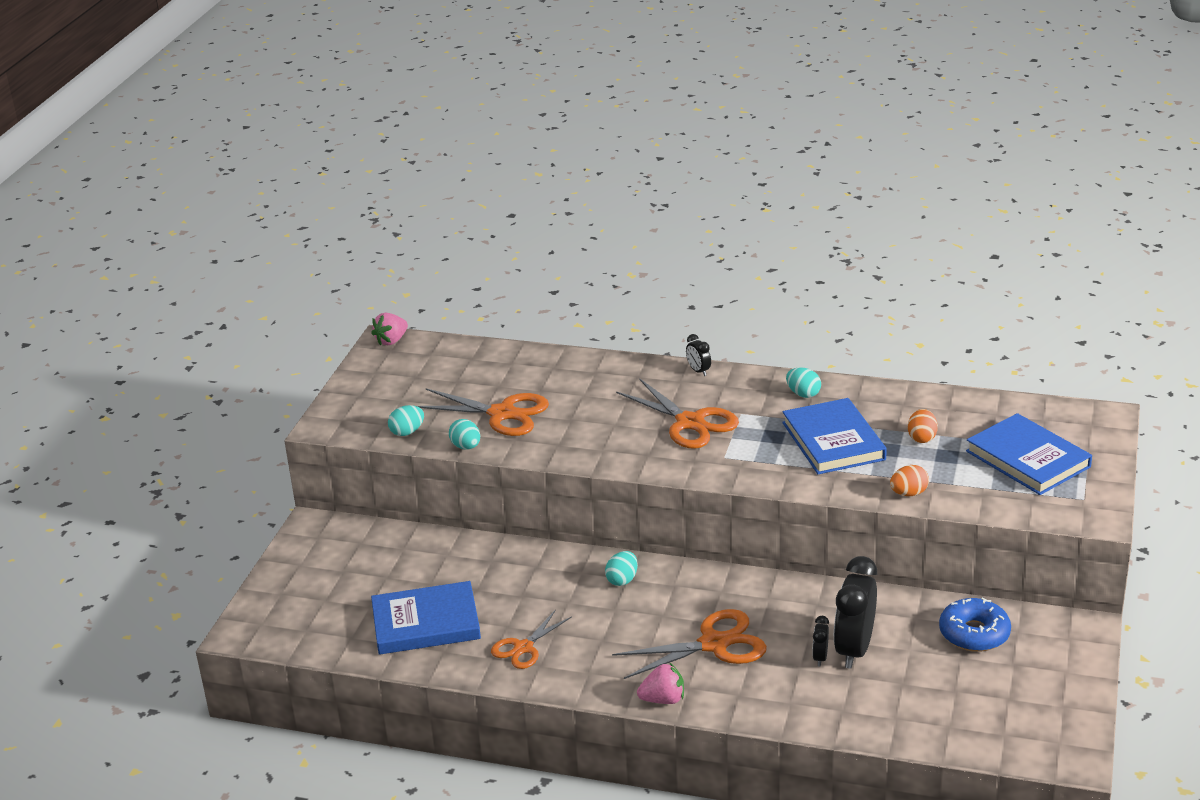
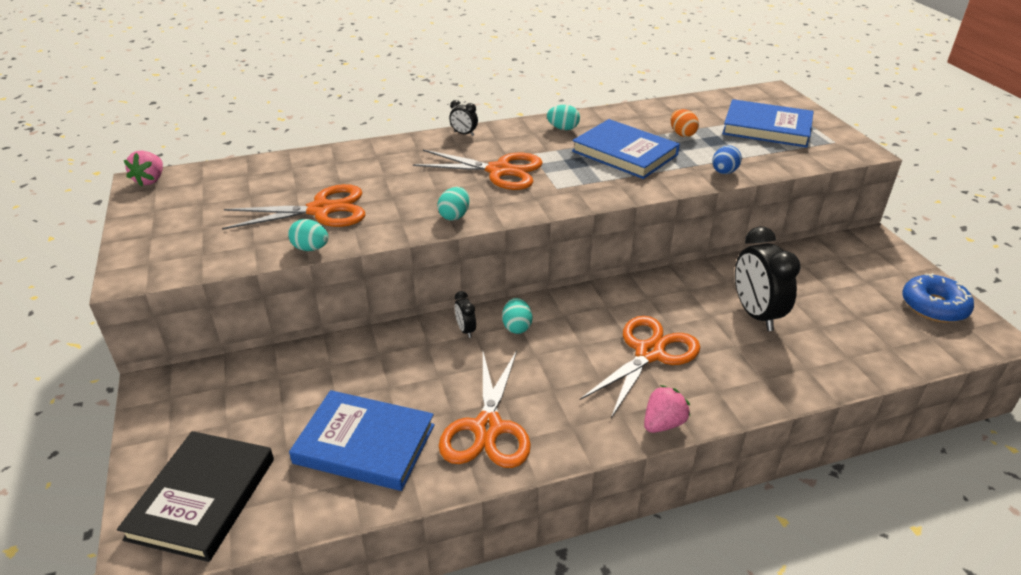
camera: 35 degrees left, 5 degrees up
(295, 615) = (202, 498): none -> black book
(407, 432) = (234, 253): turquoise egg -> turquoise egg (454, 216)
(426, 623) = (365, 444): blue book -> blue book turned 60 degrees clockwise
(523, 648) = (487, 428): orange scissors -> orange scissors, size x1.60
(820, 658) = (740, 331): black clock -> black clock (465, 330)
(908, 493) = (724, 172): orange egg -> blue egg
(974, 633) = (816, 269): blue donut -> blue donut (934, 306)

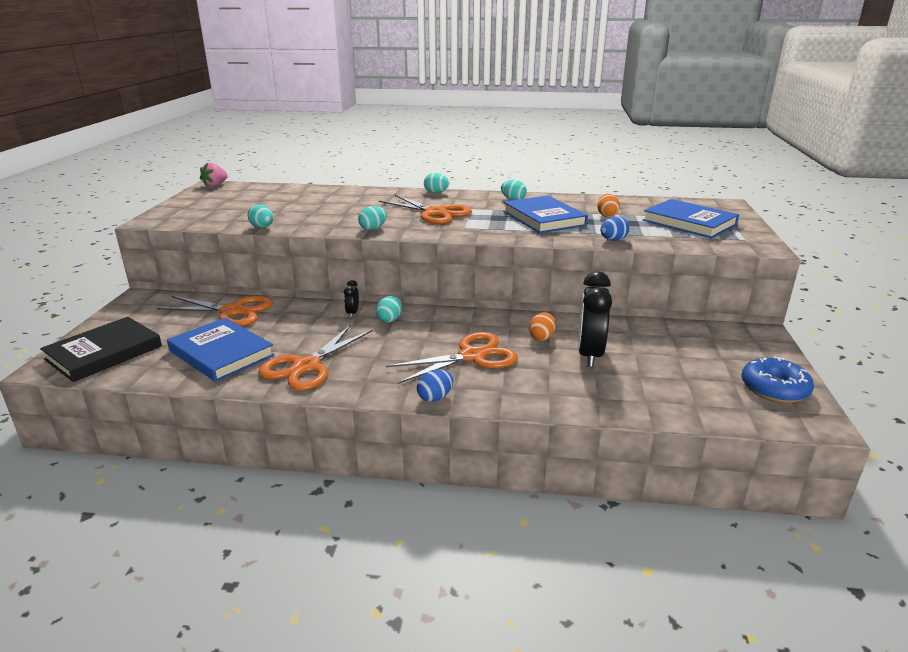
camera: 25 degrees right, 10 degrees down
(321, 210) = (292, 212): orange scissors -> orange scissors (232, 311)
(464, 134) = (436, 192): black clock -> turquoise egg
(663, 423) = (435, 397): pink strawberry -> blue egg
(693, 304) = (541, 337): none -> orange egg

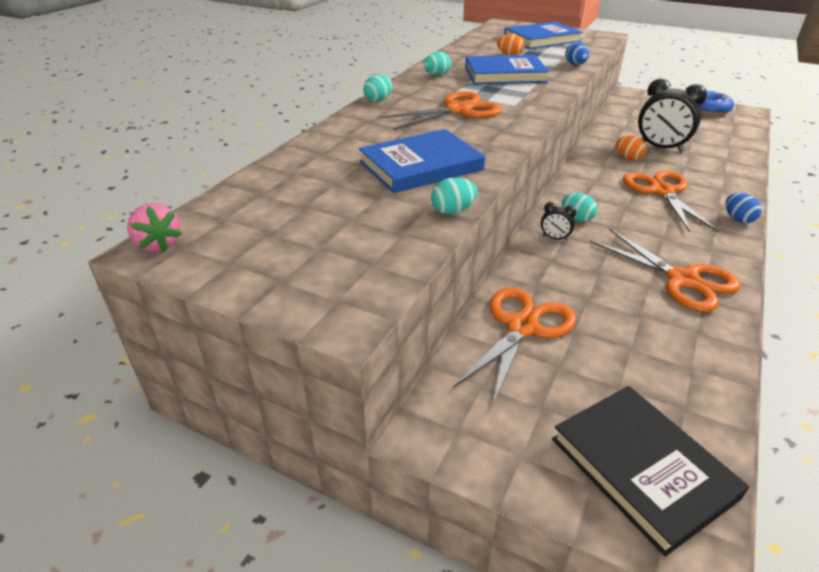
camera: 70 degrees left, 10 degrees up
(221, 353) = (649, 341): blue book -> blue book (421, 166)
(373, 229) = (497, 145): turquoise egg -> none

